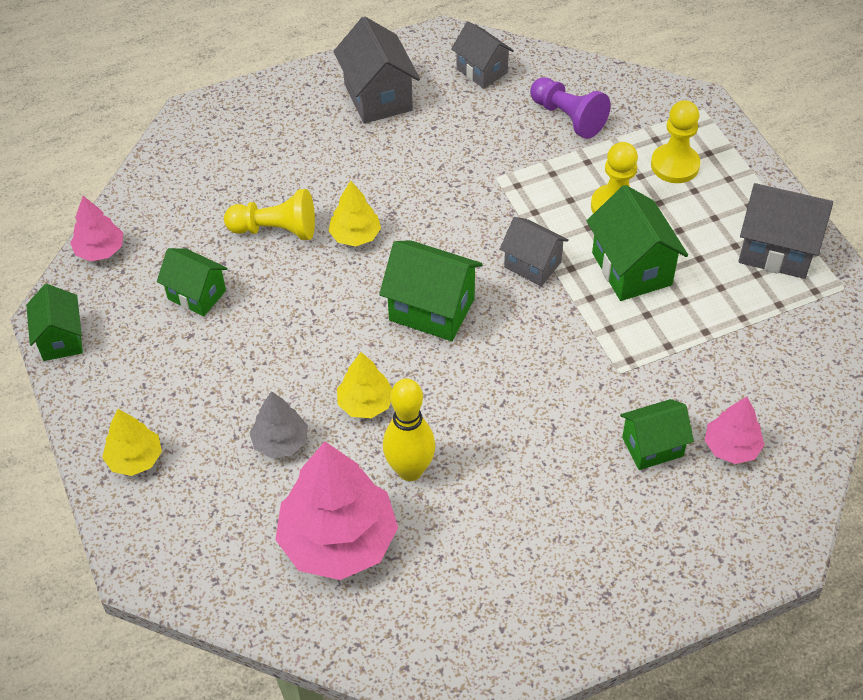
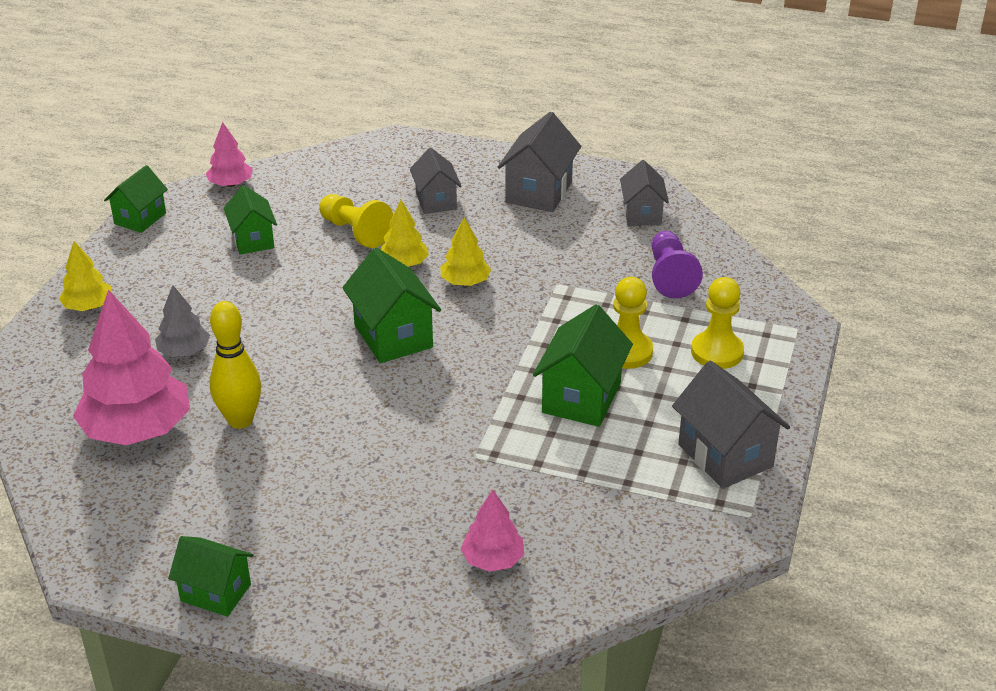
camera: 40 degrees right, 15 degrees down
(365, 403) = (268, 364): yellow tree -> yellow tree (465, 282)
(532, 265) = (507, 352): grey house -> grey house (436, 201)
(652, 446) = (431, 518): green house -> green house (215, 592)

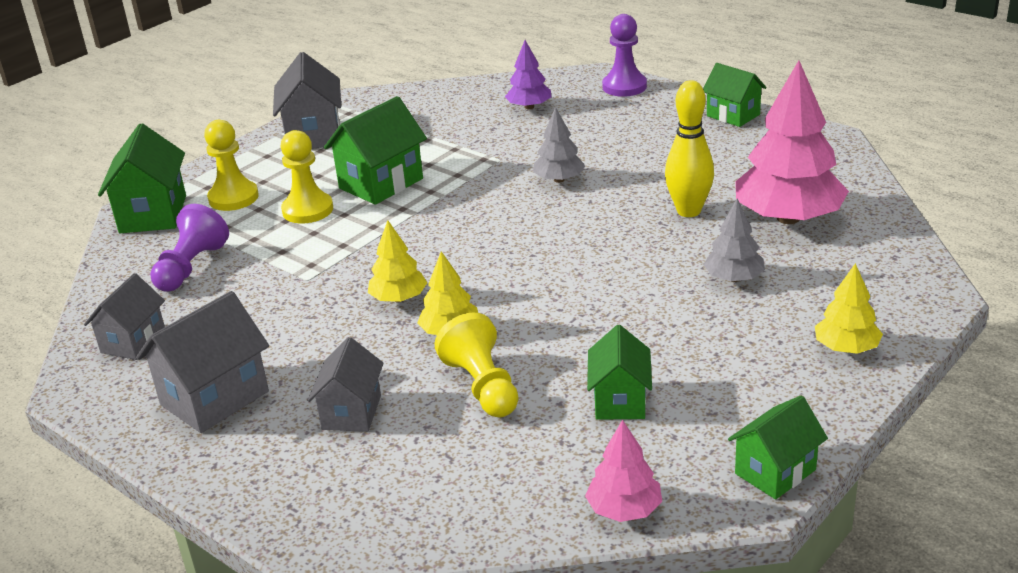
camera: 155 degrees left, 5 degrees down
(381, 632) = (624, 87): none -> purple pawn
(392, 438) = (559, 179): none -> grey tree
(393, 336) = (510, 257): green house -> green house (153, 214)
(493, 559) = (529, 107): pink tree -> purple tree

